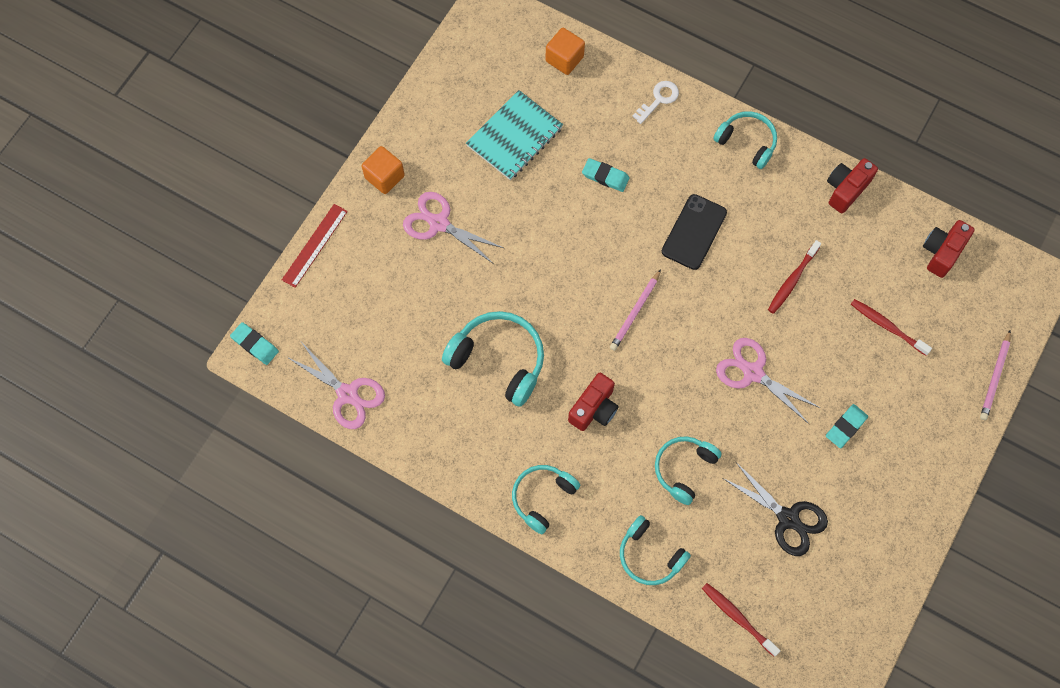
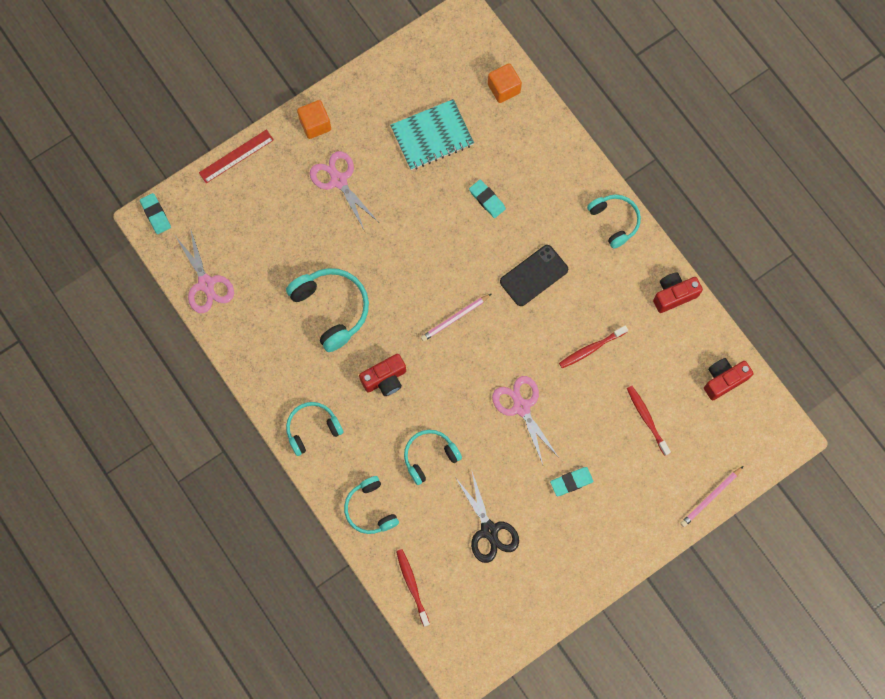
camera: 25 degrees right, 5 degrees up
(658, 99) = (562, 155): white key -> none

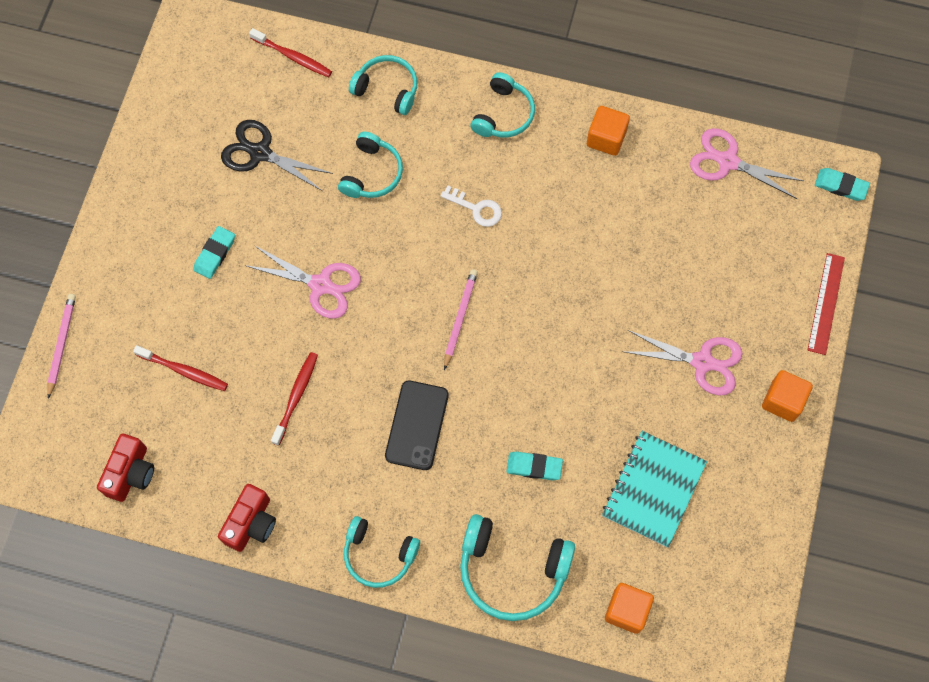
camera: 140 degrees right, 5 degrees down
(264, 359) = (606, 138): none -> orange cube
(332, 308) = (588, 232): turquoise headphones -> turquoise headphones (512, 571)
(385, 379) = (476, 208): red camera -> white key

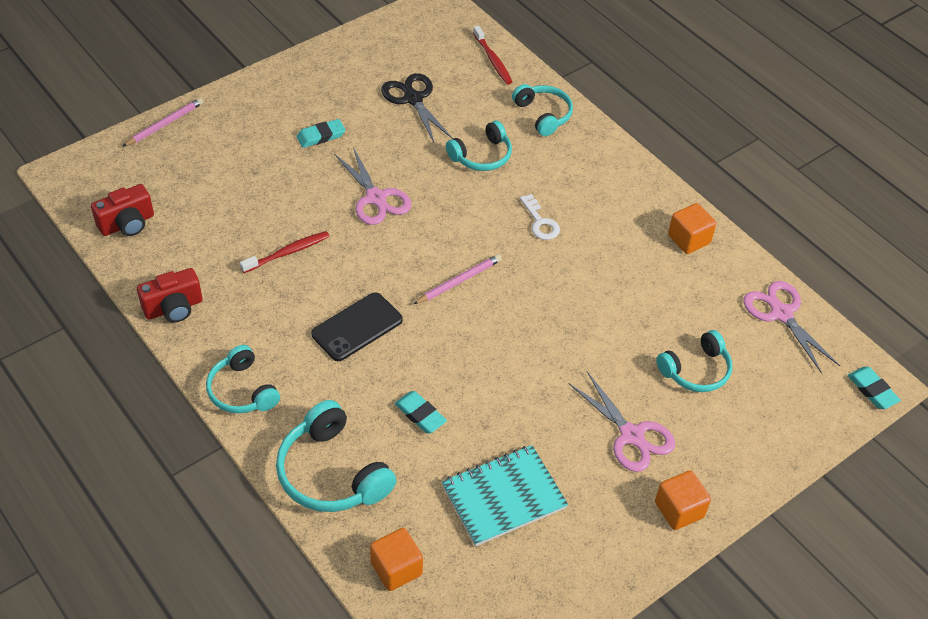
camera: 35 degrees right, 20 degrees down
(184, 371) = (227, 188): red toothbrush -> none
(504, 114) = (619, 178): turquoise headphones -> turquoise headphones (696, 370)
(826, 303) = (784, 465): red ruler -> none

